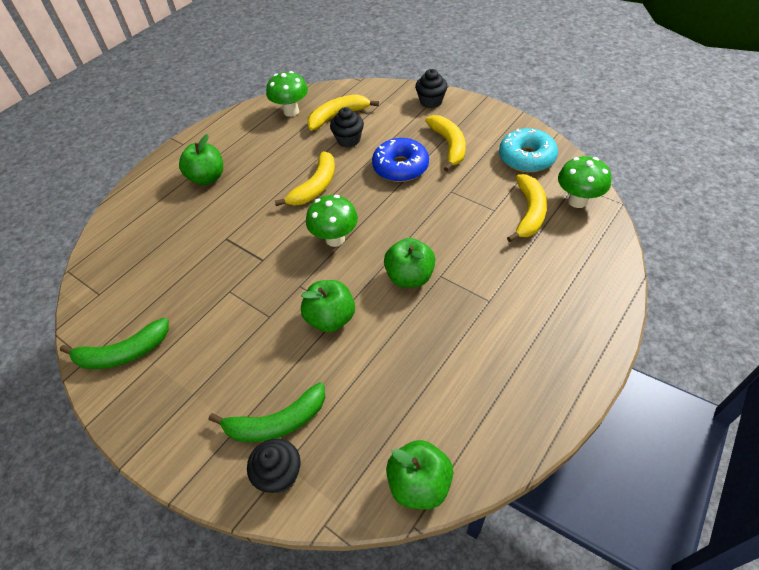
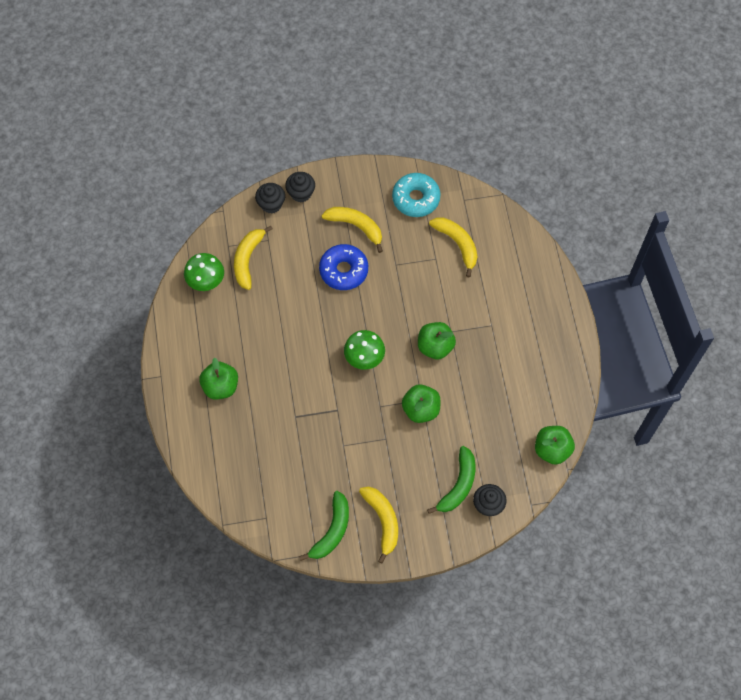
camera: 50 degrees left, 15 degrees up
(315, 186) = (305, 331): yellow banana -> yellow banana (382, 521)
(348, 140) = (282, 275): black cupcake -> black cupcake (271, 204)
(577, 201) = (476, 212): green mushroom -> none

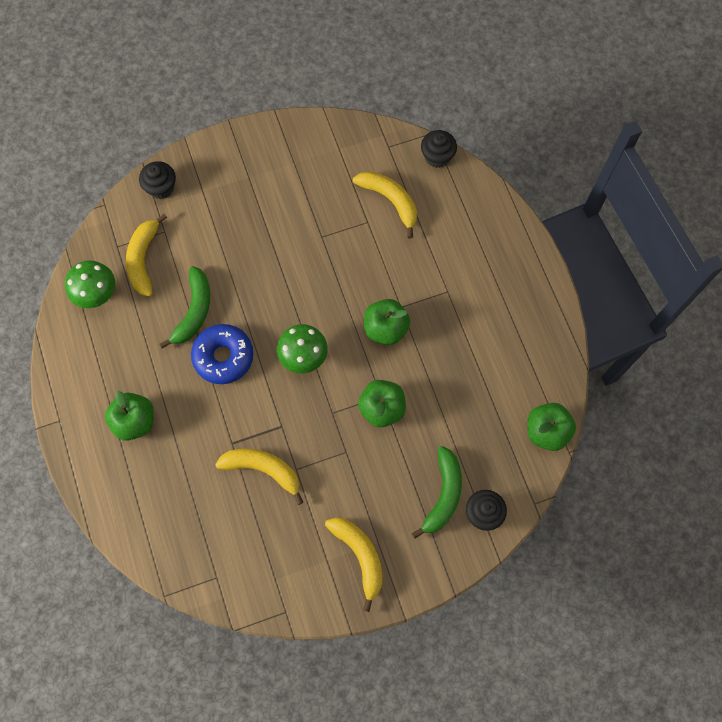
camera: 10 degrees left, 5 degrees up
(301, 193) = (194, 169): black cupcake -> black cupcake (437, 156)
(332, 530) = (300, 579): green banana -> green banana (194, 311)
(343, 270) = (261, 254): blue donut -> blue donut (223, 357)
(356, 226) = (267, 198): yellow banana -> yellow banana (263, 469)
(416, 199) = (332, 154): turquoise donut -> none

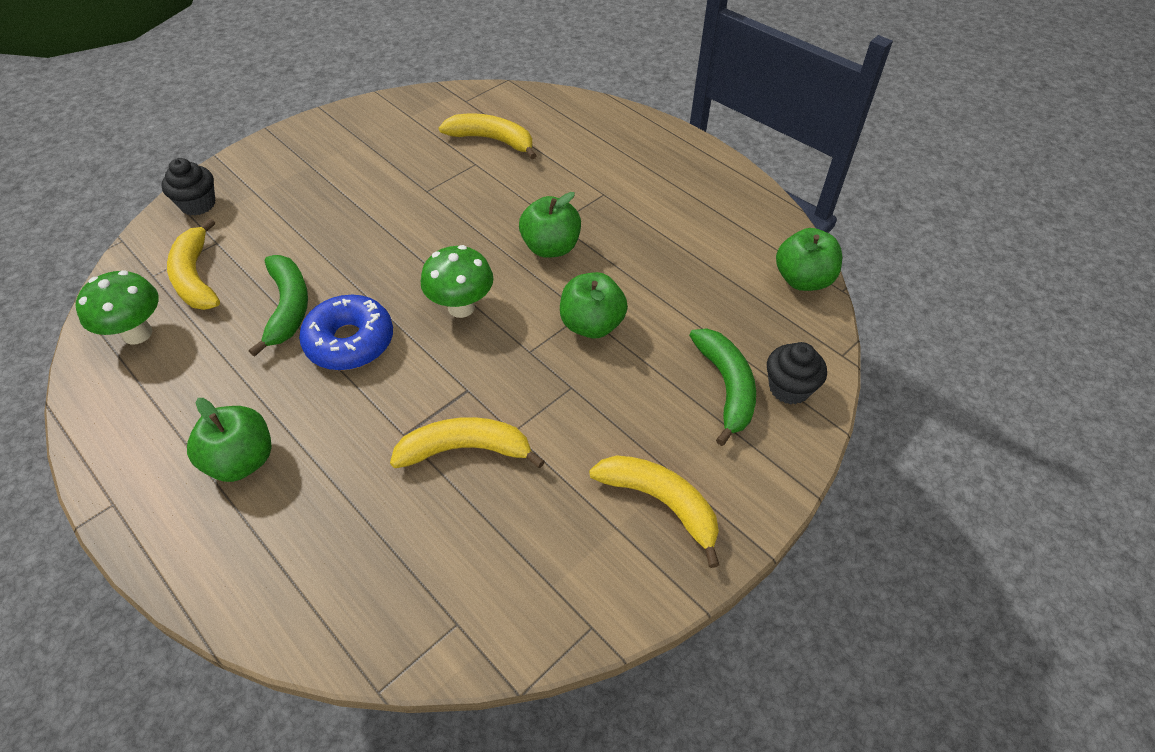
camera: 25 degrees left, 20 degrees down
(437, 156) = (524, 94): black cupcake -> none

